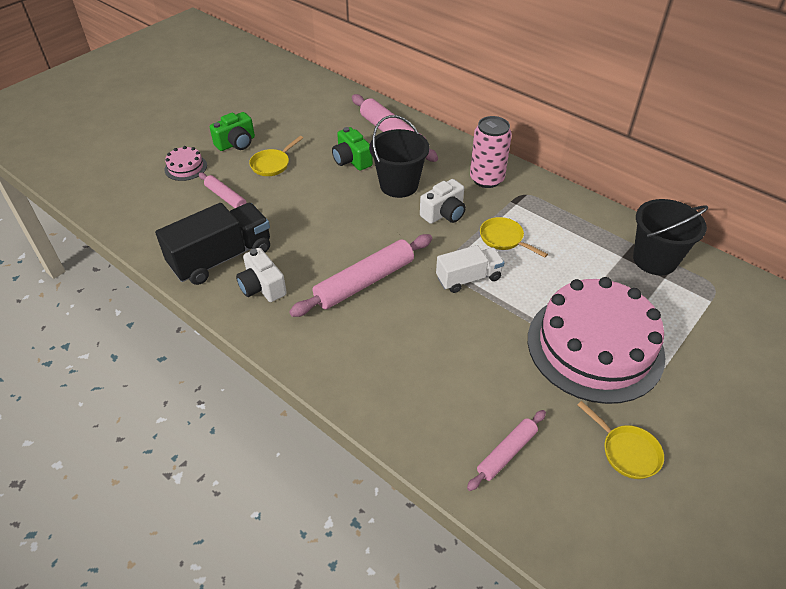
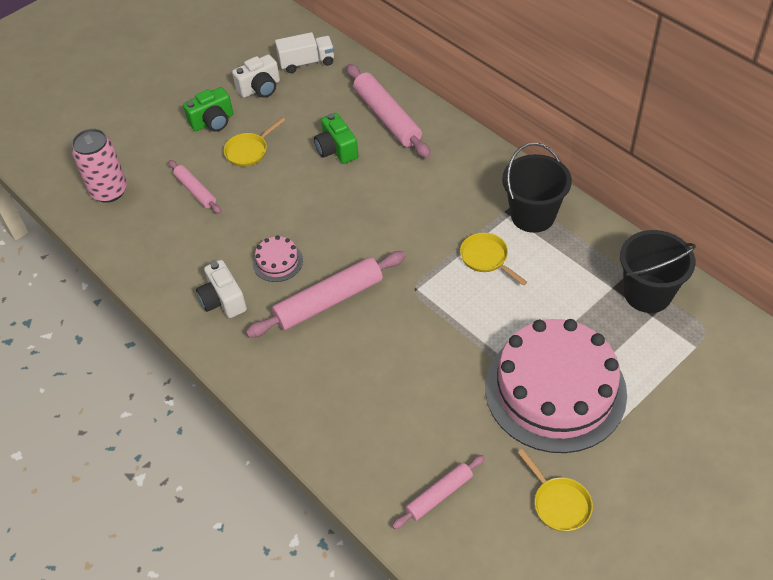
camera: 10 degrees right, 5 degrees up
(186, 167) = (156, 151): pink cake -> pink cake (277, 262)
(221, 258) = (185, 264): black truck -> none
(399, 185) = (383, 184): black bucket -> black bucket (532, 215)
(444, 213) = (427, 223): white camera -> white camera (260, 88)
(468, 278) = (438, 303): white truck -> white truck (307, 62)
(486, 179) = (483, 181): pink can -> pink can (109, 191)

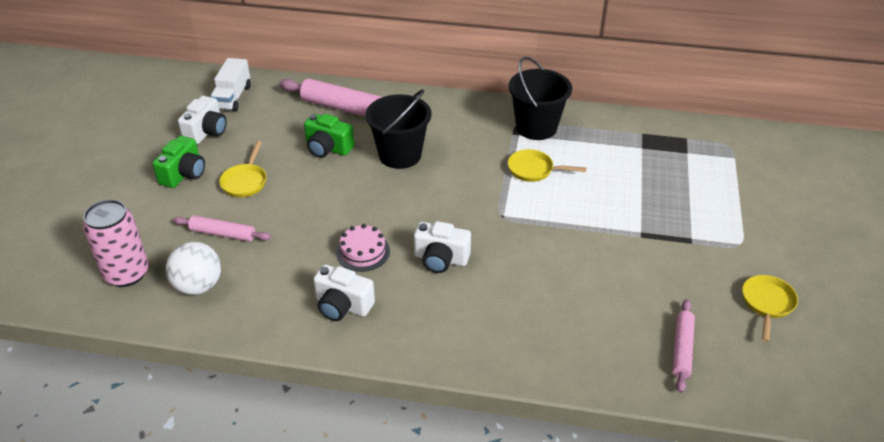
camera: 40 degrees left, 10 degrees down
(144, 227) = (198, 286): none -> white ball
(307, 62) = (232, 98): white truck -> white truck turned 150 degrees clockwise
(329, 301) = (441, 259): pink rolling pin -> white camera
(555, 390) = (679, 231): pink cake -> none
(559, 503) = (767, 304): yellow pan -> yellow pan turned 90 degrees counterclockwise
(647, 294) = (668, 141): black bucket -> black bucket (400, 155)

